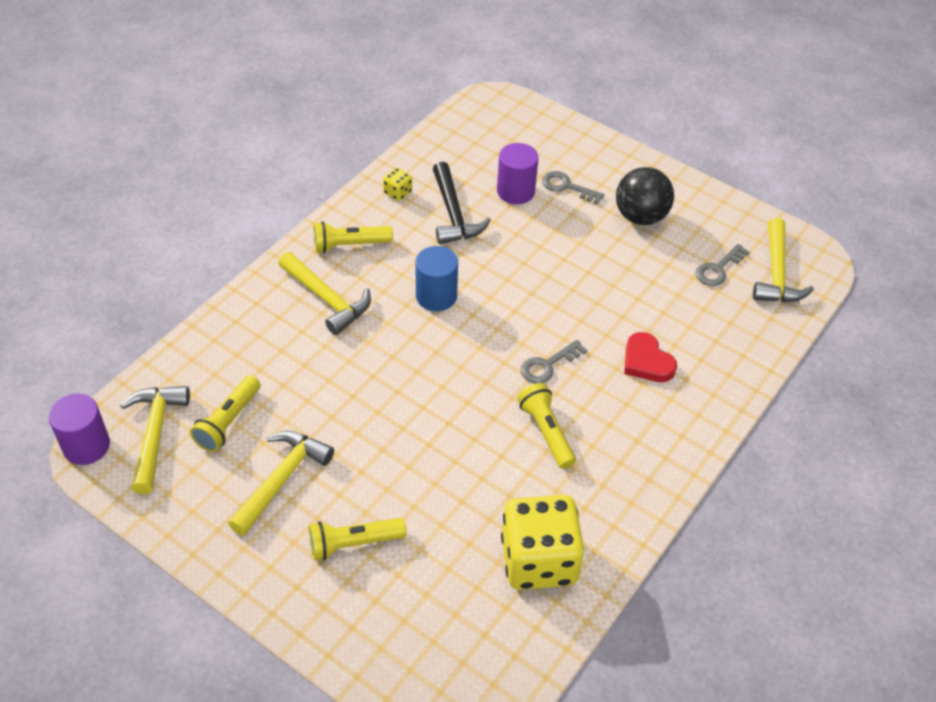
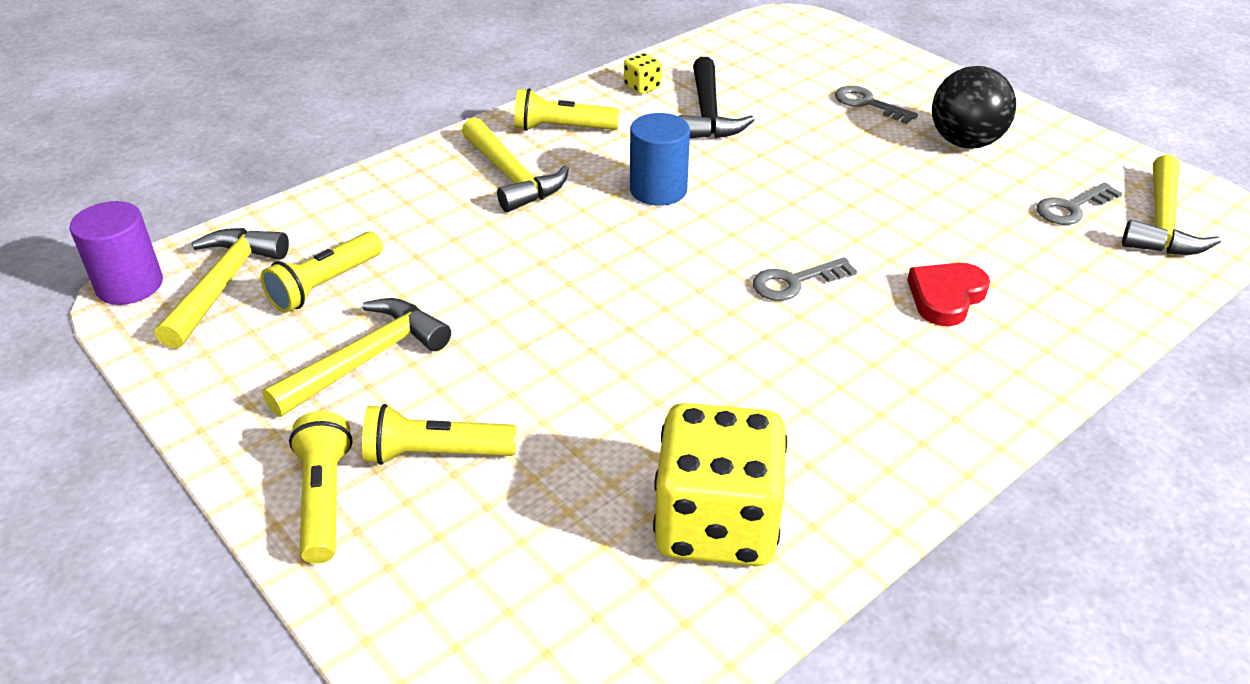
camera: 15 degrees right, 10 degrees down
(515, 191) = (797, 101): purple cylinder -> none
(546, 432) = (772, 359): yellow flashlight -> yellow flashlight (324, 499)
(647, 361) = (946, 297): red heart -> red heart turned 60 degrees clockwise

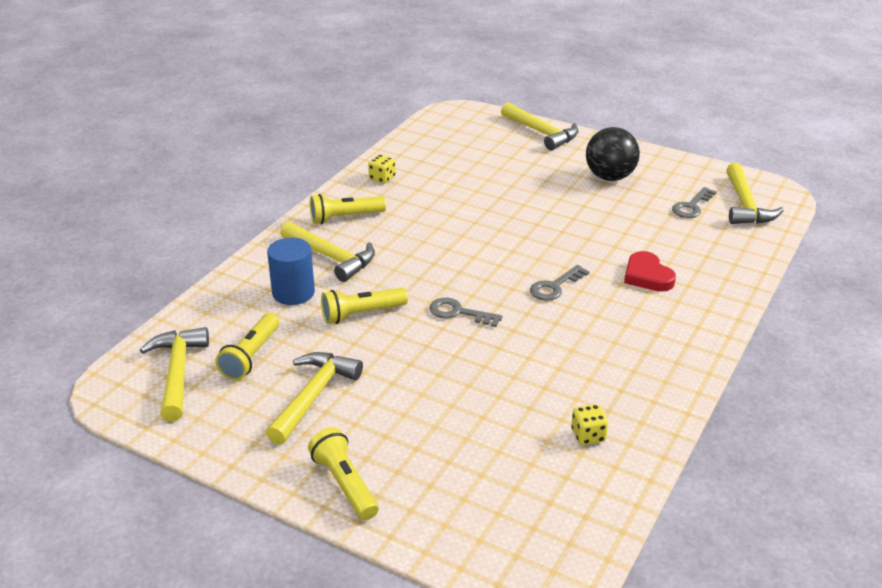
camera: 20 degrees left, 5 degrees down
(129, 285) = (108, 388): purple cylinder -> none
(435, 454) = (397, 440): yellow flashlight -> yellow flashlight (361, 314)
(658, 190) = (435, 246): blue cylinder -> blue cylinder (293, 293)
(708, 114) = (437, 188): black hammer -> none
(716, 524) = (588, 435): yellow dice -> yellow dice, size x0.41
(867, 104) = (537, 162): grey key -> grey key (458, 313)
(897, 65) = (541, 133): none -> yellow hammer
(946, 297) = (647, 276): red heart -> red heart turned 45 degrees counterclockwise

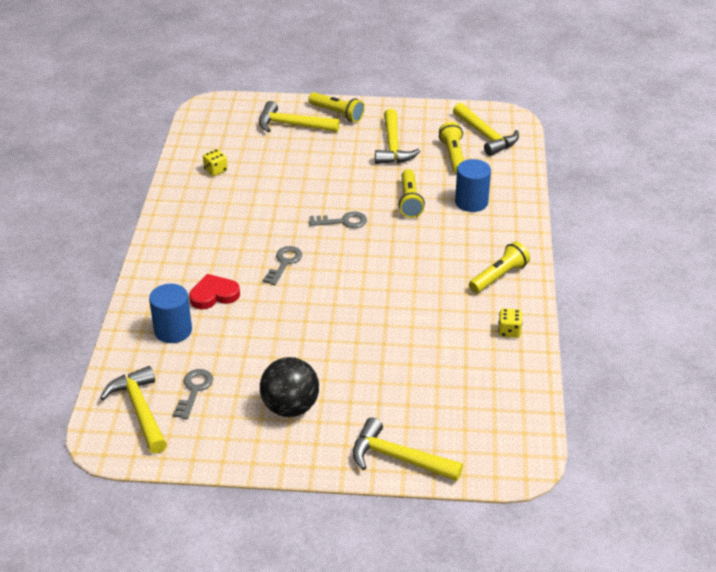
camera: 155 degrees right, 5 degrees up
(331, 257) = (473, 237): yellow hammer -> yellow hammer (292, 125)
(361, 314) = (409, 201): yellow flashlight -> yellow flashlight turned 135 degrees clockwise
(647, 276) = (214, 295): red heart -> red heart turned 60 degrees counterclockwise
(701, 255) = (173, 330): none -> blue cylinder

